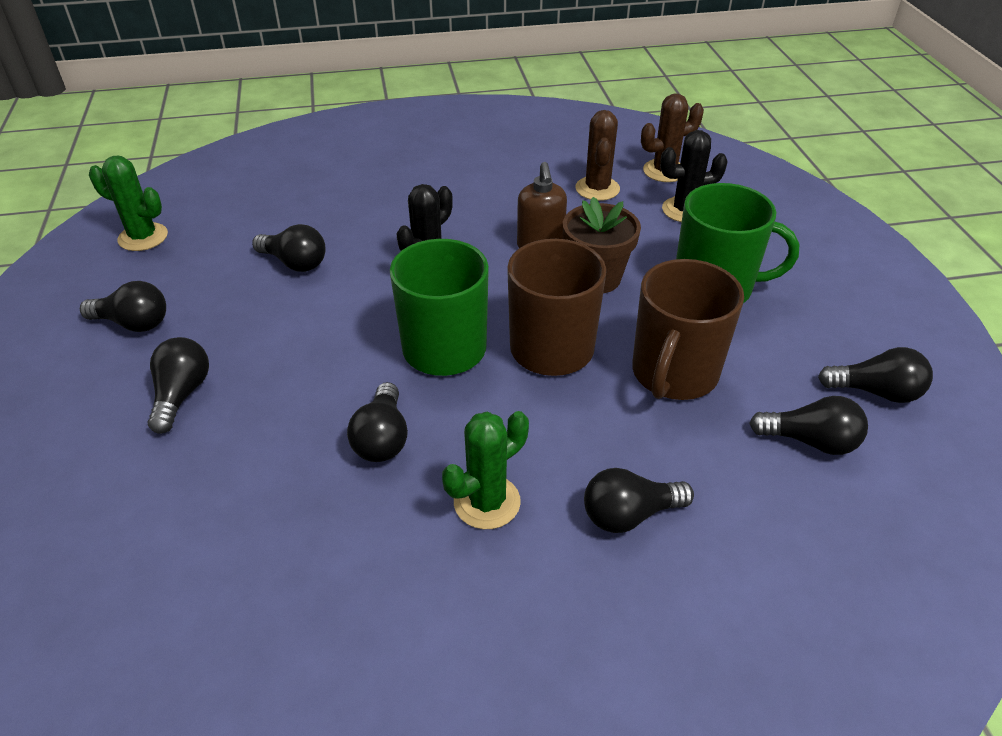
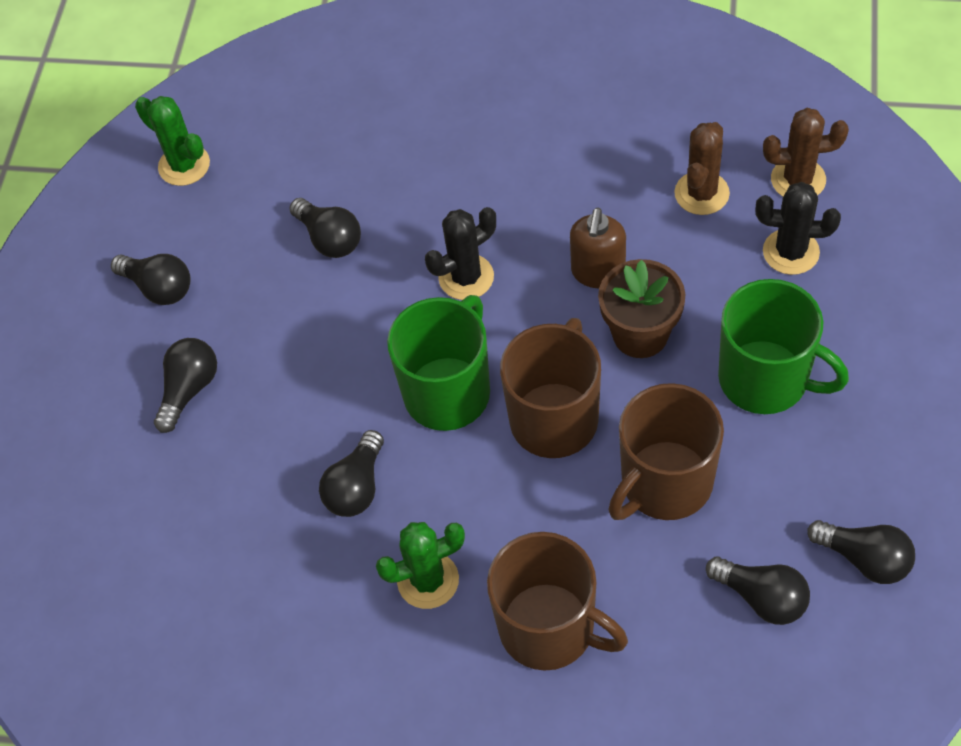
camera: 25 degrees right, 15 degrees up
(629, 514) = (549, 628): black light bulb -> brown mug

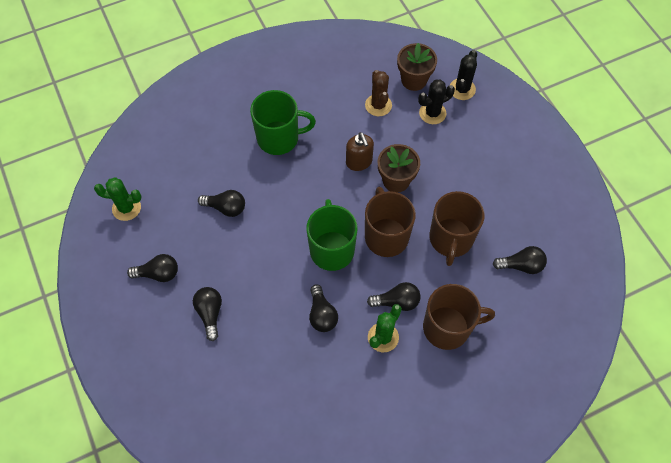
camera: 40 degrees left, 5 degrees up
(466, 277) = (302, 193): black cactus -> black cactus (462, 89)
(766, 379) = (460, 173): green mug -> green mug (279, 138)
(798, 179) = (414, 80): brown cactus -> brown flower pot
(865, 559) = (548, 227): black light bulb -> black light bulb (397, 302)

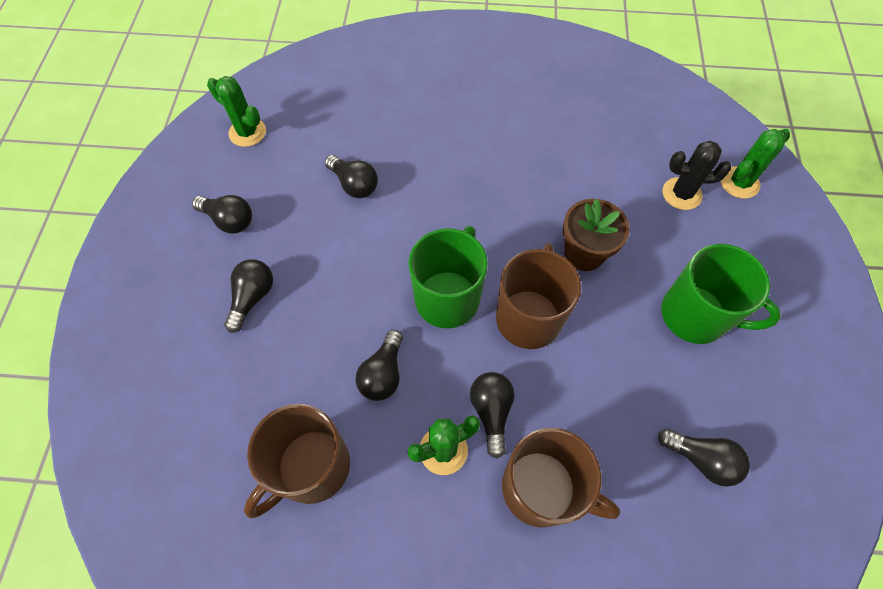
camera: 30 degrees right, 0 degrees up
(279, 138) = (467, 136): green mug -> green mug (695, 315)
(359, 162) = (548, 208): brown soap dispenser -> none
(378, 105) = (614, 153): brown cactus -> none
(397, 302) = (491, 412): black light bulb -> black light bulb turned 120 degrees counterclockwise
(414, 80) = (678, 144): brown flower pot -> none
(451, 239) = (616, 367): brown mug -> brown mug (311, 467)
(462, 89) = (739, 183): black cactus -> green cactus

